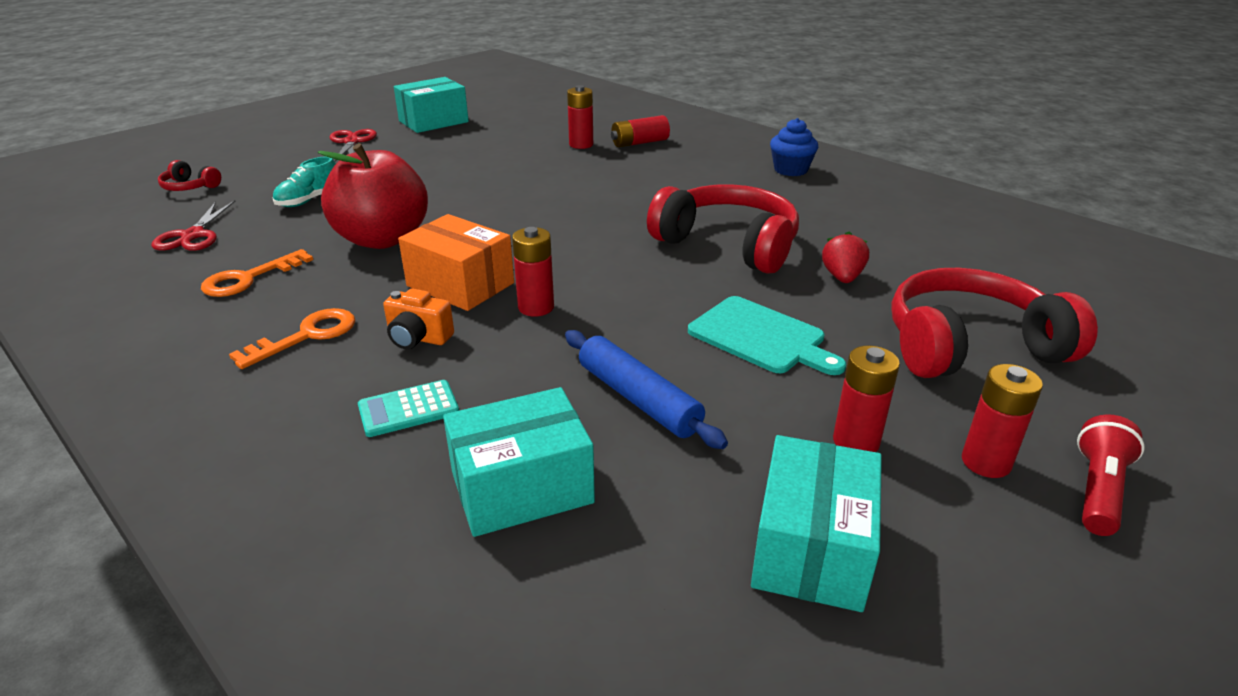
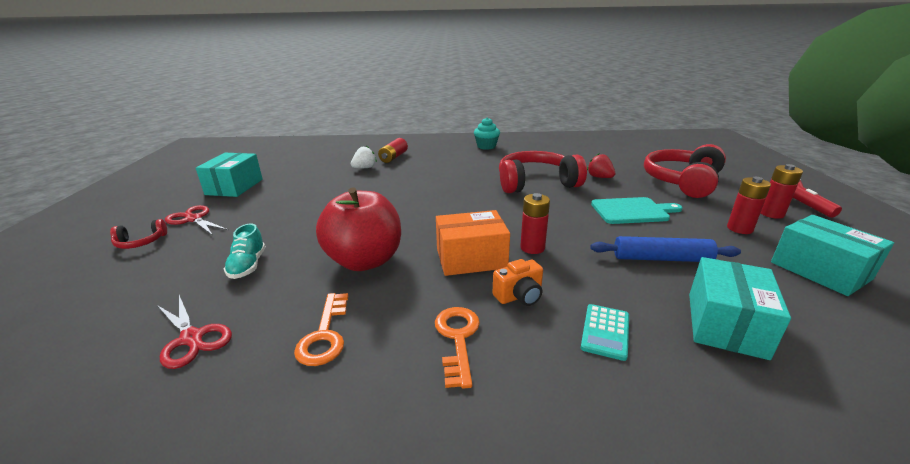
camera: 45 degrees left, 5 degrees down
(190, 187) = (92, 309): red headphones -> red headphones (141, 242)
(581, 145) = (364, 168): red battery -> white strawberry
(790, 170) = (486, 146): blue cupcake -> turquoise cupcake

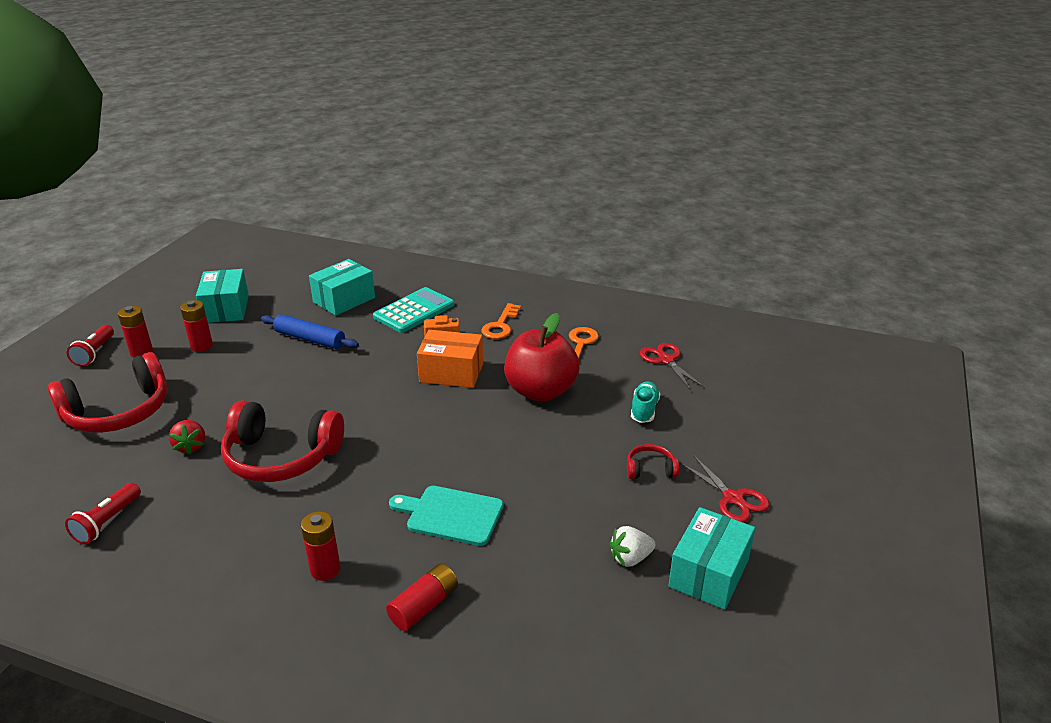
camera: 160 degrees left, 5 degrees up
(141, 242) = (771, 469): red headphones -> red headphones (650, 469)
(364, 168) = (491, 576): white strawberry -> white strawberry (630, 558)
(486, 146) = (225, 599): turquoise cupcake -> none
(532, 248) = (393, 370): red battery -> red battery (325, 569)
(580, 152) = (107, 522): none -> red flashlight
(605, 331) = (414, 311): turquoise calculator -> turquoise calculator, size x1.72
(632, 211) = (250, 386): turquoise cutting board -> turquoise cutting board (451, 514)

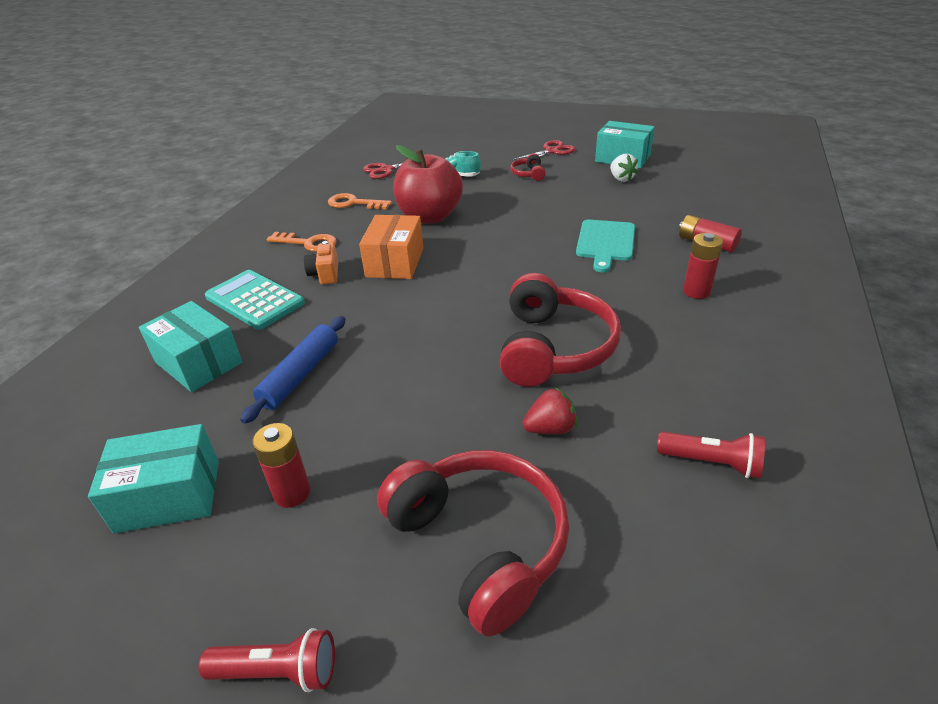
camera: 90 degrees left, 5 degrees up
(141, 352) = (293, 580): red battery -> none

